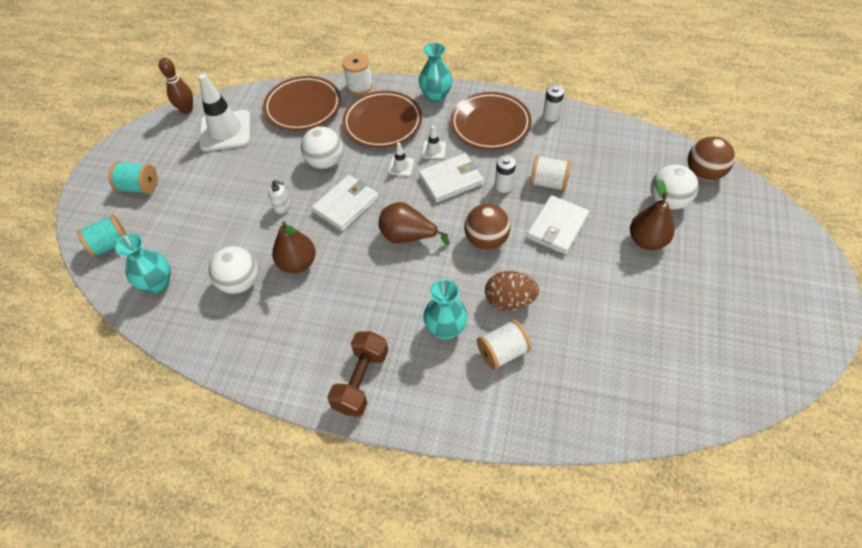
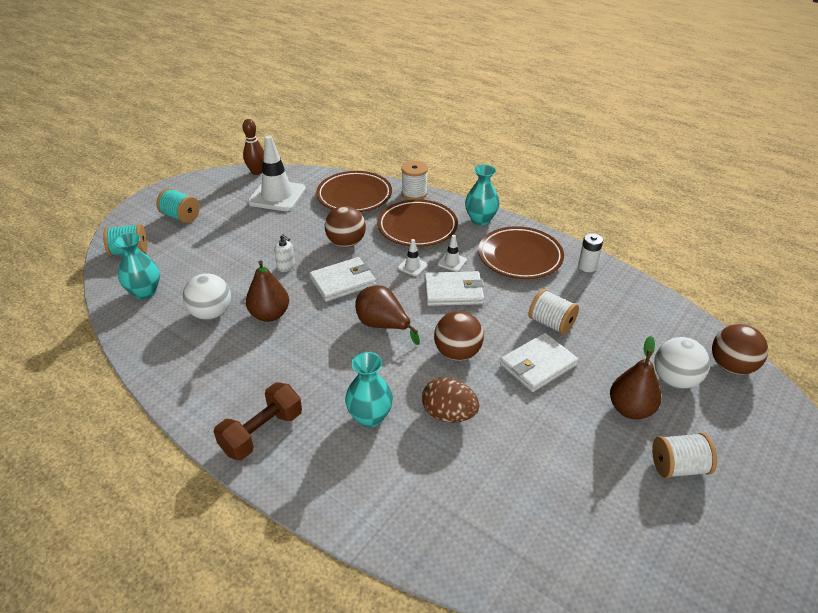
camera: 20 degrees right, 15 degrees down
(325, 162) = (346, 243): white ball -> brown ball
(502, 352) = (414, 459): white spool -> white spool (678, 467)
(504, 186) = (503, 312): white battery -> none

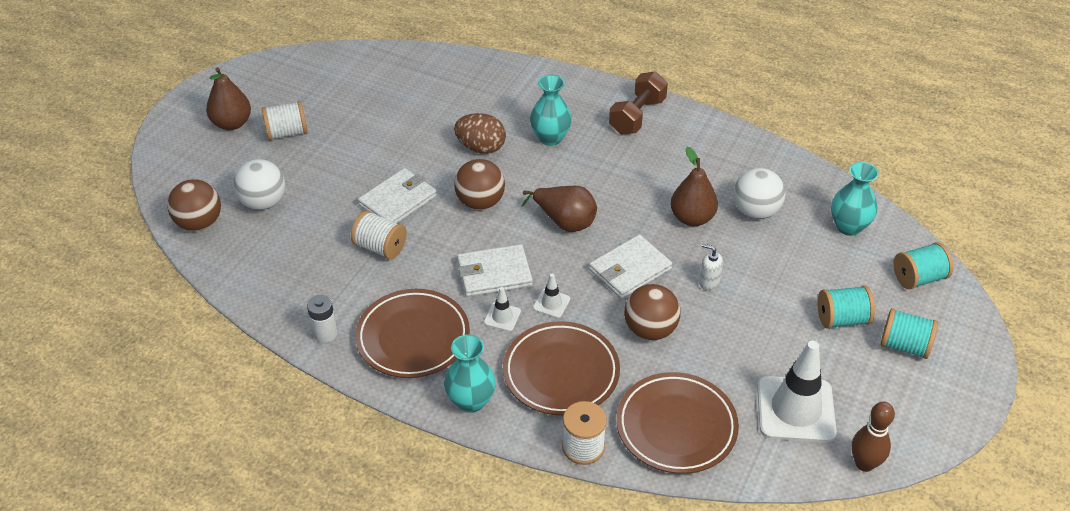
camera: 170 degrees right, 5 degrees up
(208, 234) = (842, 319): none -> turquoise spool
(630, 409) = (315, 171): brown pear -> brown pear (232, 123)

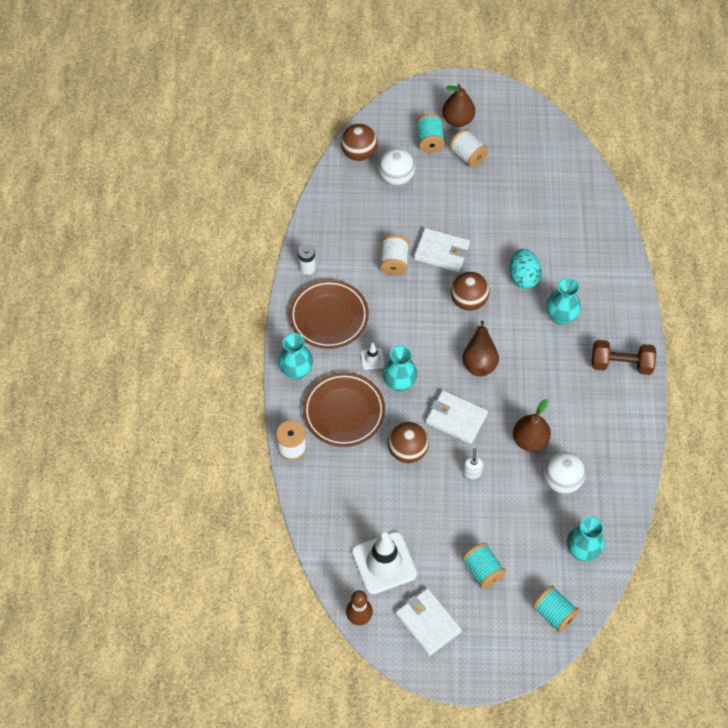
camera: 65 degrees right, 15 degrees up
(481, 148) = (523, 277): brown egg -> turquoise egg
(494, 274) = (407, 338): white wallet -> white wallet (427, 623)
(551, 303) = (399, 382): white traffic cone -> turquoise vase
(676, 427) = (334, 495): brown plate -> none
(904, 345) = (479, 619): turquoise spool -> turquoise spool (430, 141)

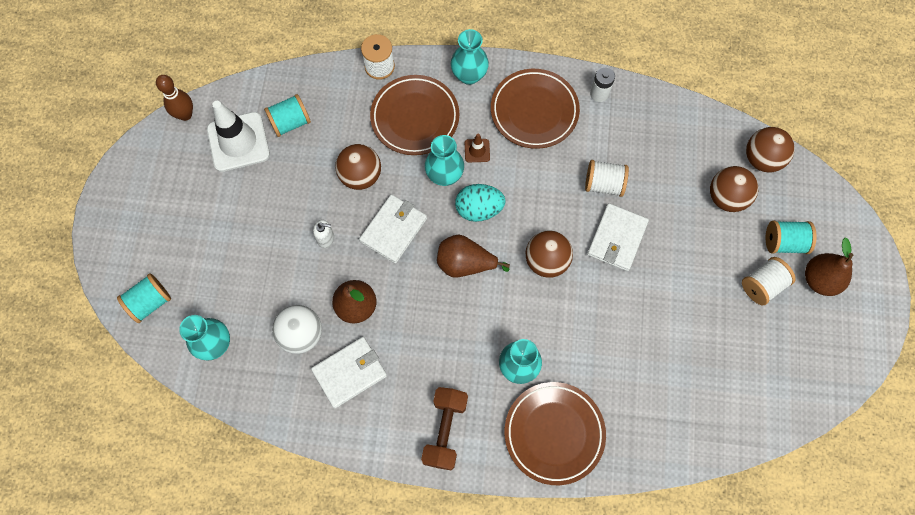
camera: 95 degrees right, 10 degrees up
(372, 359) = (477, 150): white traffic cone -> brown traffic cone
(396, 177) = (726, 197): white ball -> brown ball
(427, 623) = (167, 177): white wallet -> white wallet (349, 372)
(482, 570) = (212, 236): turquoise spool -> turquoise spool (290, 122)
(523, 277) = (577, 329): turquoise egg -> turquoise egg (479, 209)
(608, 289) = (554, 433): none -> brown plate

